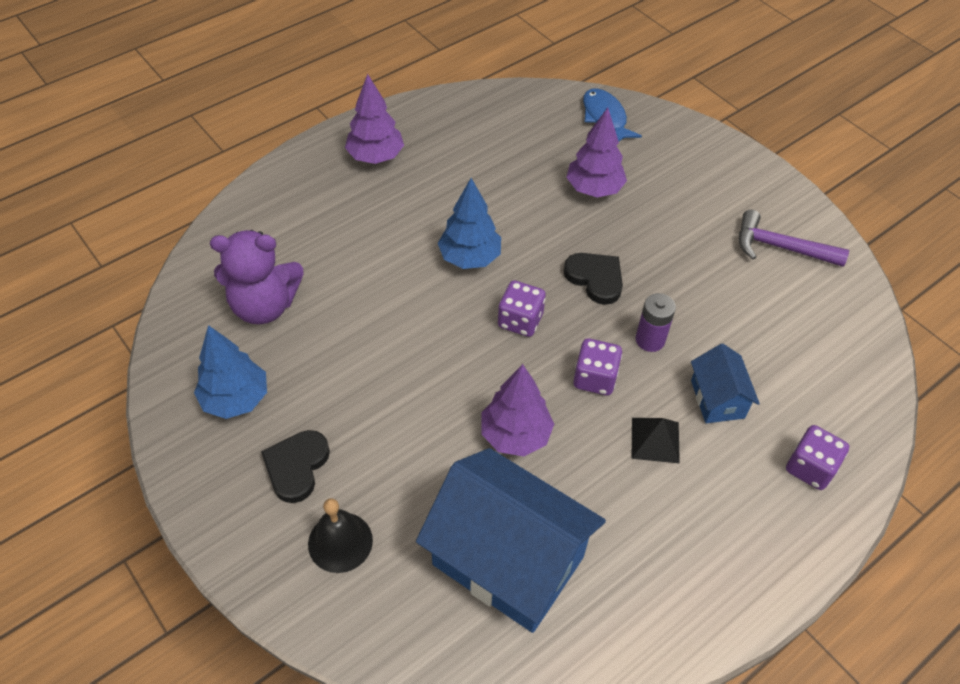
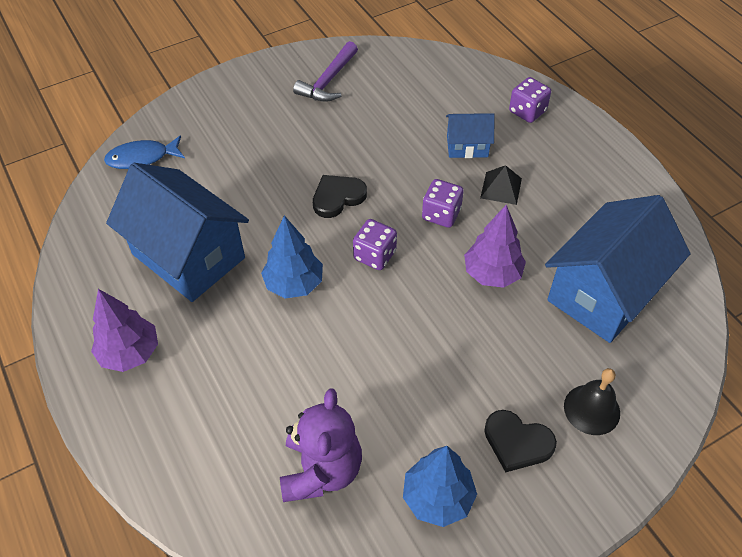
camera: 80 degrees left, 0 degrees up
(489, 174) = (188, 256): none -> blue house
(594, 189) = (232, 181): purple tree -> none
(650, 340) = (407, 174): purple battery -> none

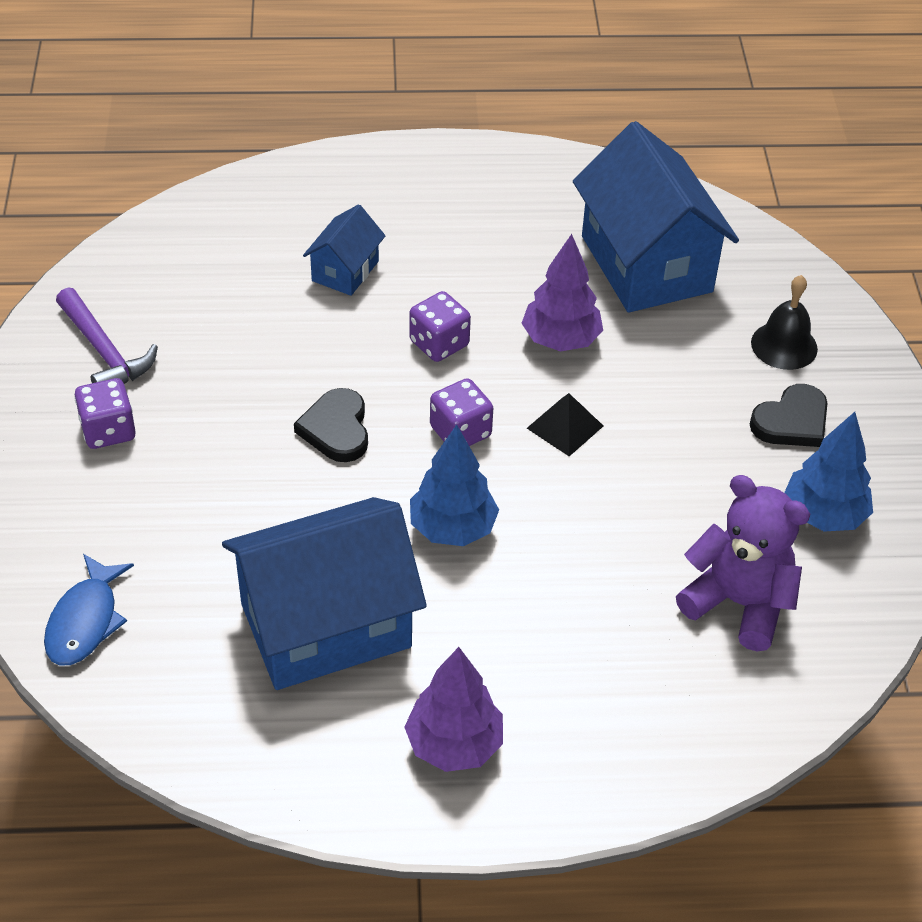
camera: 65 degrees left, 5 degrees down
(501, 188) = (437, 273): black pyramid -> black pyramid (565, 427)
(527, 111) = (330, 192): purple dice -> purple dice (108, 430)

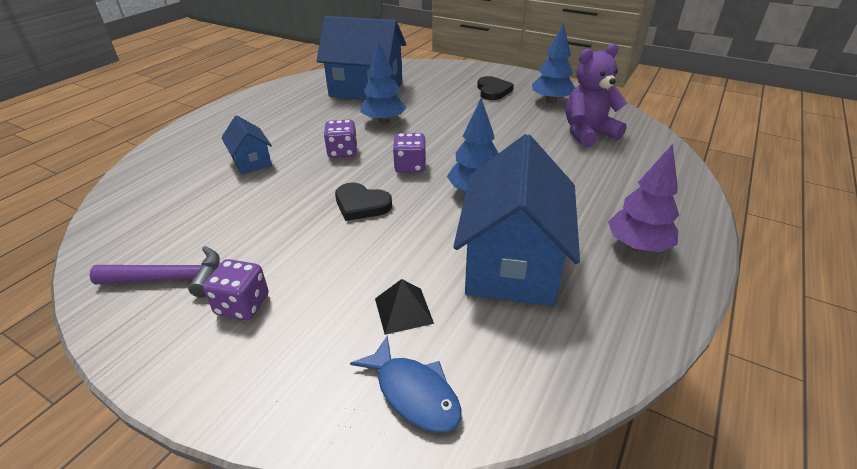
camera: 55 degrees left, 10 degrees down
(561, 340) = (384, 121): purple tree -> blue tree
(565, 427) = (439, 138): black pyramid -> black pyramid (403, 310)
(784, 345) = (449, 79): black bell -> none

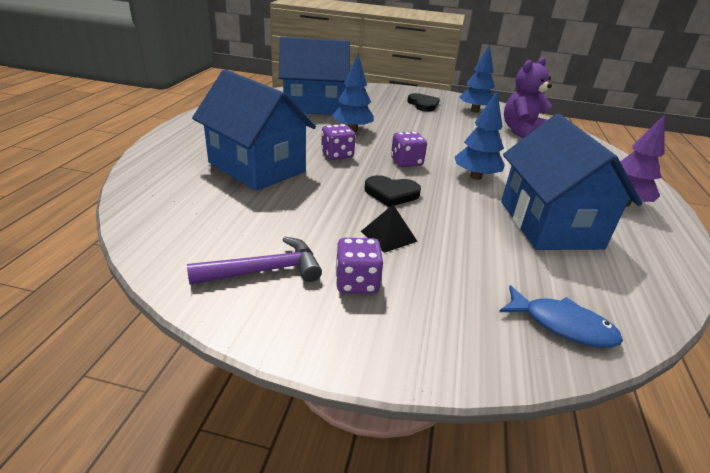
camera: 20 degrees left, 5 degrees down
(251, 161) = (256, 167): blue house -> blue house, size x2.08
(403, 310) = (499, 267): black pyramid -> black pyramid (388, 236)

